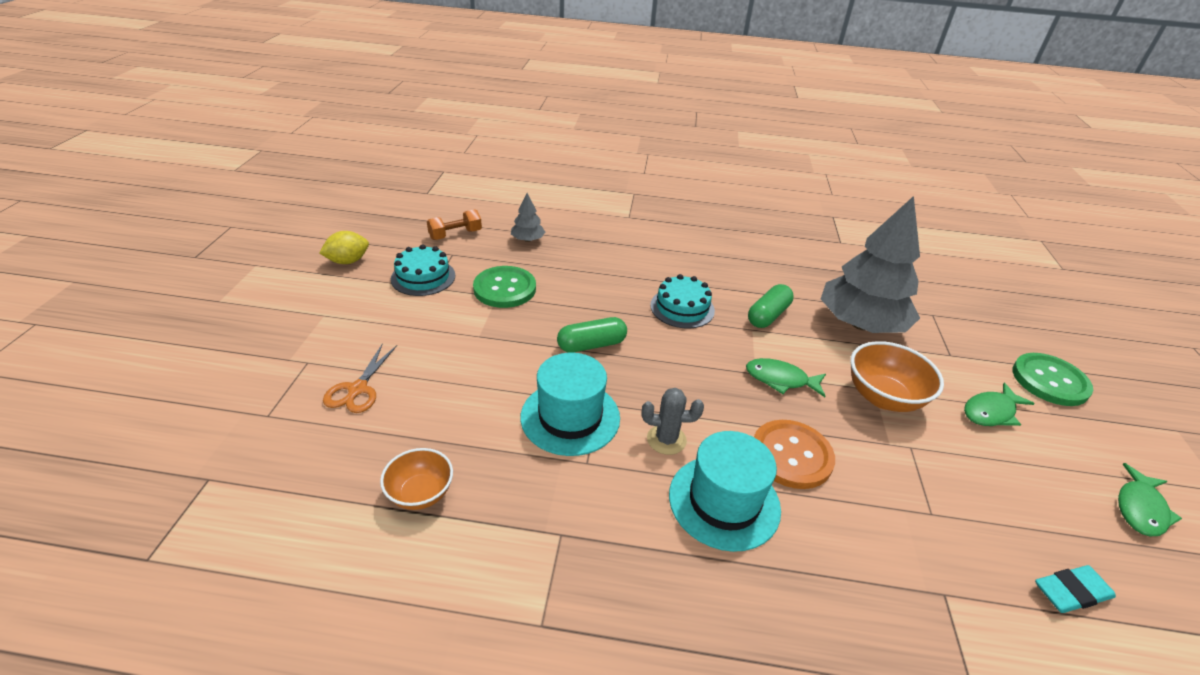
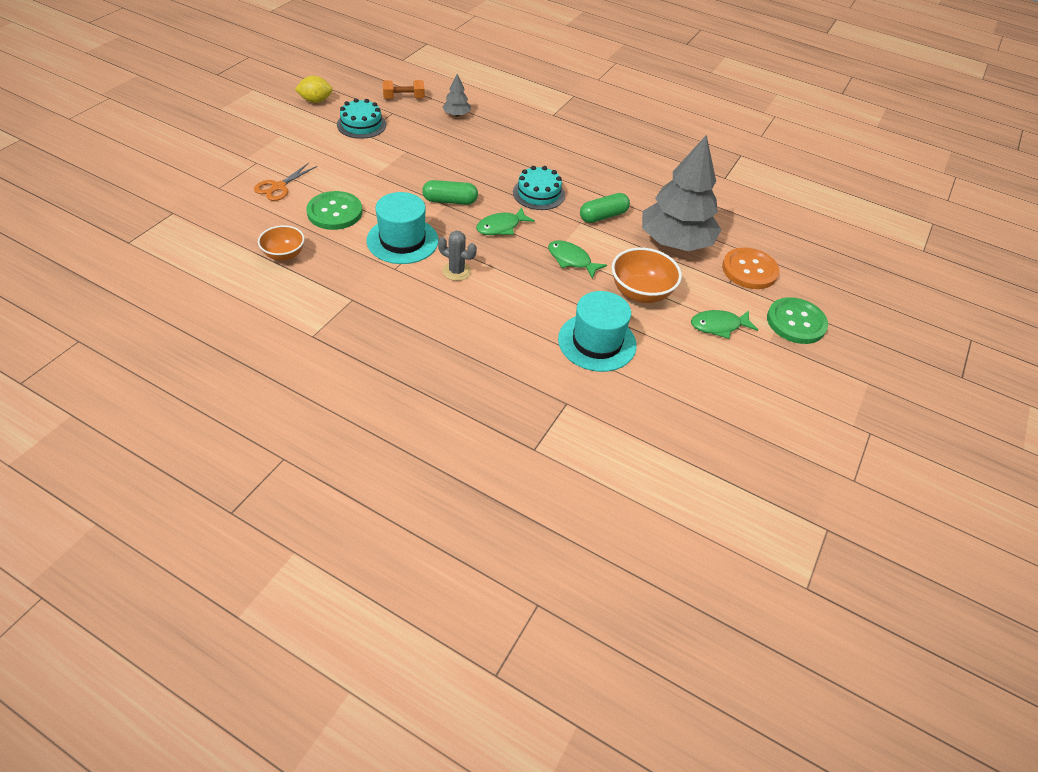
camera: 20 degrees right, 10 degrees up
(505, 289) = (414, 147): green button -> green button (335, 212)
(724, 501) = (466, 315): turquoise hat -> turquoise hat (597, 342)
(791, 455) = (535, 305): orange button -> orange button (749, 270)
(1071, 592) = (655, 431): turquoise eraser -> none
(1140, 509) = (767, 412): green fish -> green fish (501, 227)

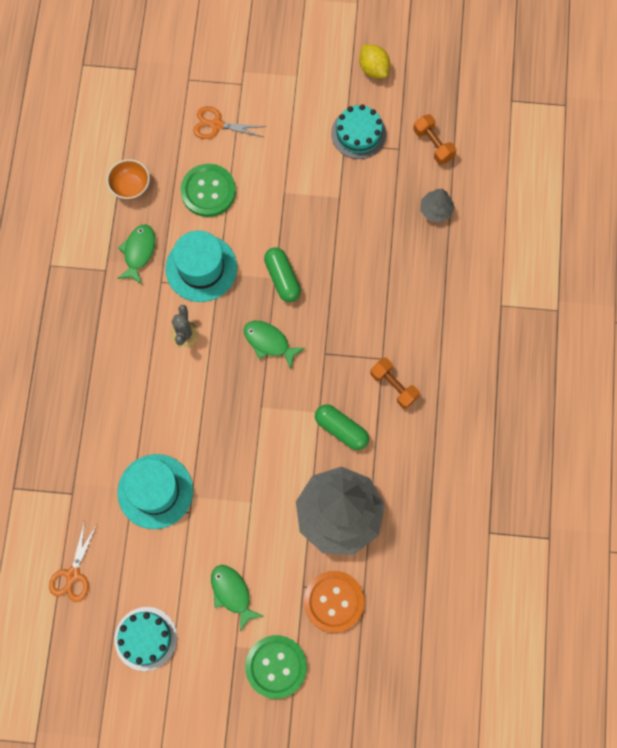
camera: 70 degrees right, 25 degrees up
(538, 193) = (342, 353): turquoise cake -> turquoise cake (145, 638)
(571, 260) = (255, 426): green fish -> green fish (138, 252)
(583, 179) = (393, 386): none -> orange dumbbell
(640, 293) = (241, 506): orange bowl -> none
(654, 432) = (73, 575): none -> orange scissors

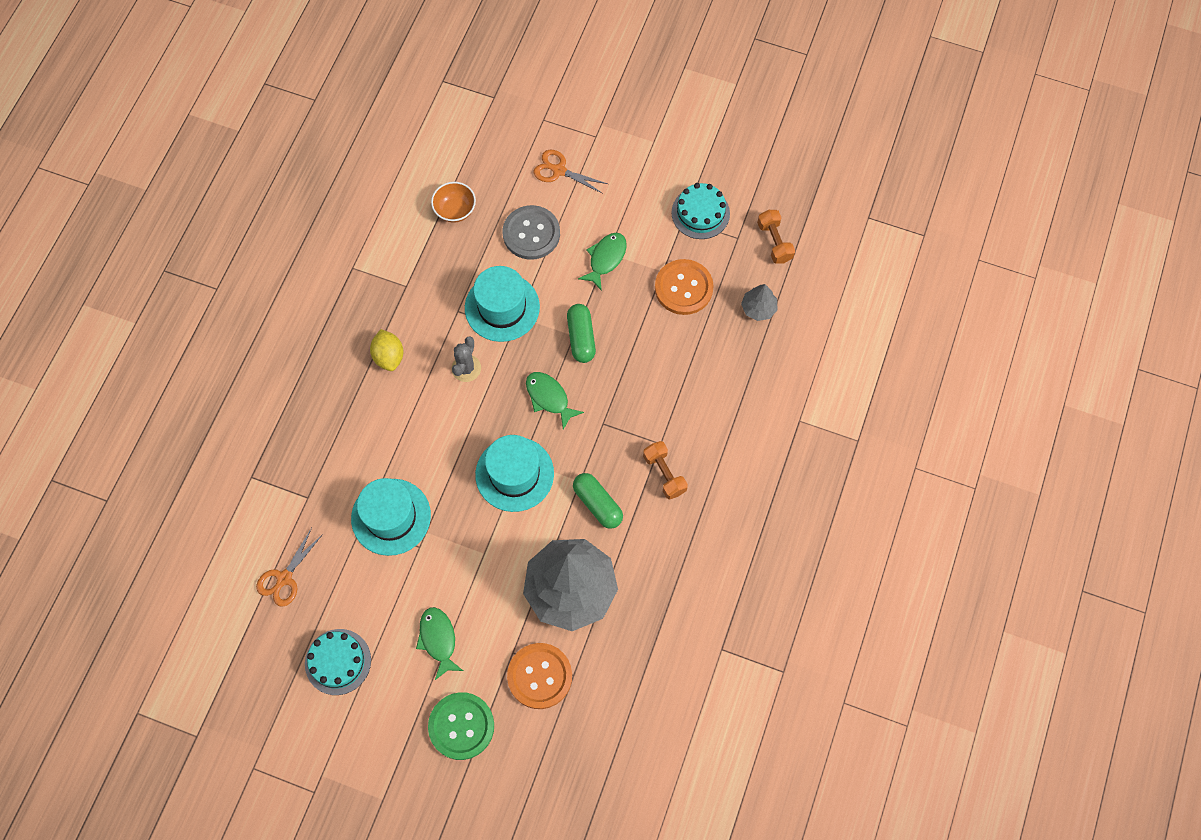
camera: 15 degrees right, 5 degrees down
(138, 252) = (444, 276): green fish -> green fish (605, 259)
(208, 191) = (531, 233): green button -> grey button
(257, 421) = (514, 474): none -> turquoise hat
(363, 208) = (683, 288): none -> orange button
(373, 69) = (734, 153): yellow lemon -> yellow lemon (389, 356)

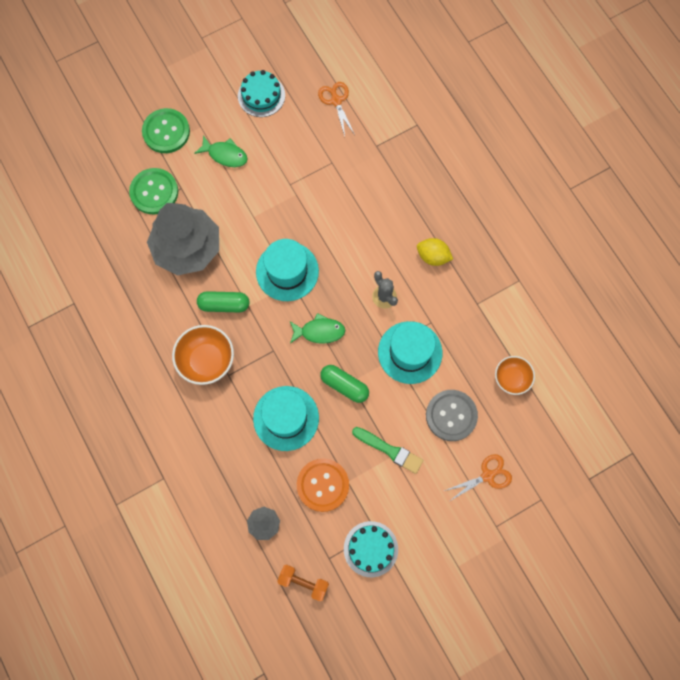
camera: 130 degrees right, 5 degrees up
(391, 517) = (323, 182): turquoise hat -> turquoise hat (286, 418)
(539, 676) = (154, 192): orange button -> green button
(605, 259) = (389, 450): green fish -> green brush
(664, 474) = (206, 360): orange dumbbell -> orange bowl

